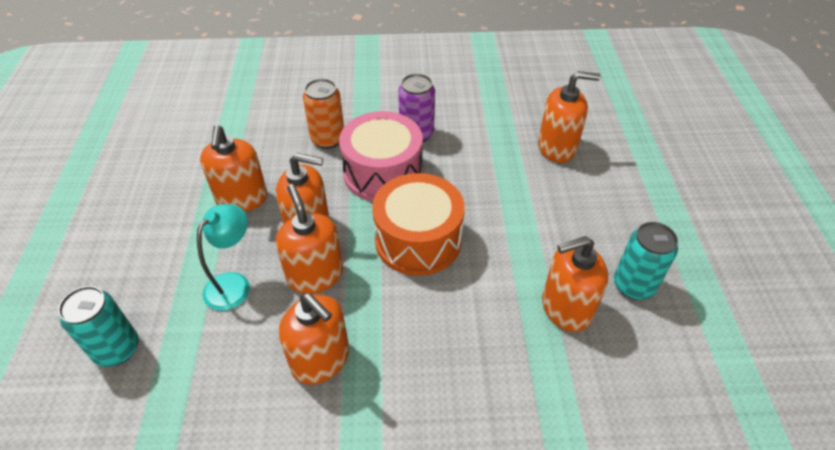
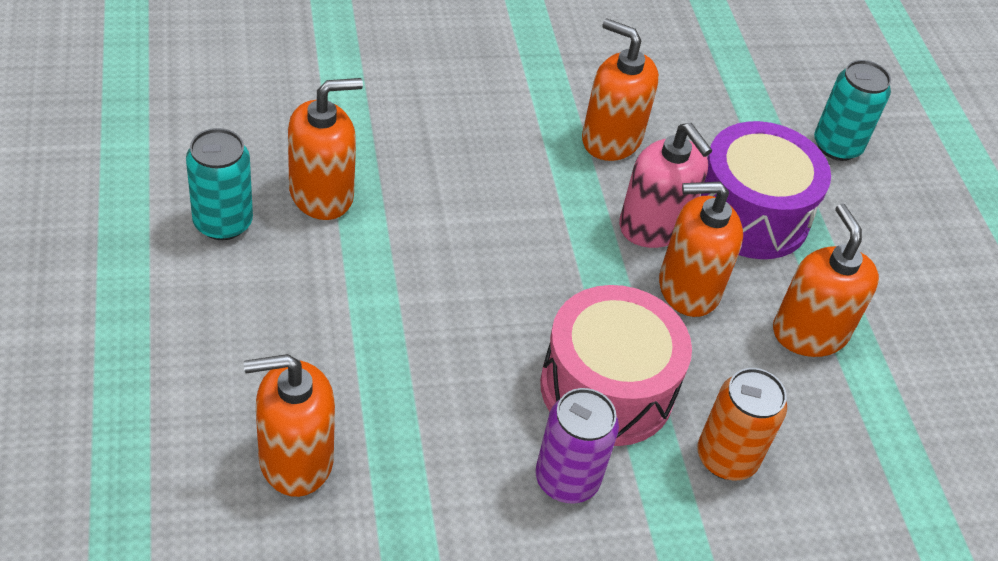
camera: 165 degrees right, 0 degrees up
(234, 284) = (750, 214): turquoise lamp -> purple drum
(315, 275) = (653, 226): orange soap dispenser -> pink soap dispenser
(418, 240) = (526, 276): orange drum -> none

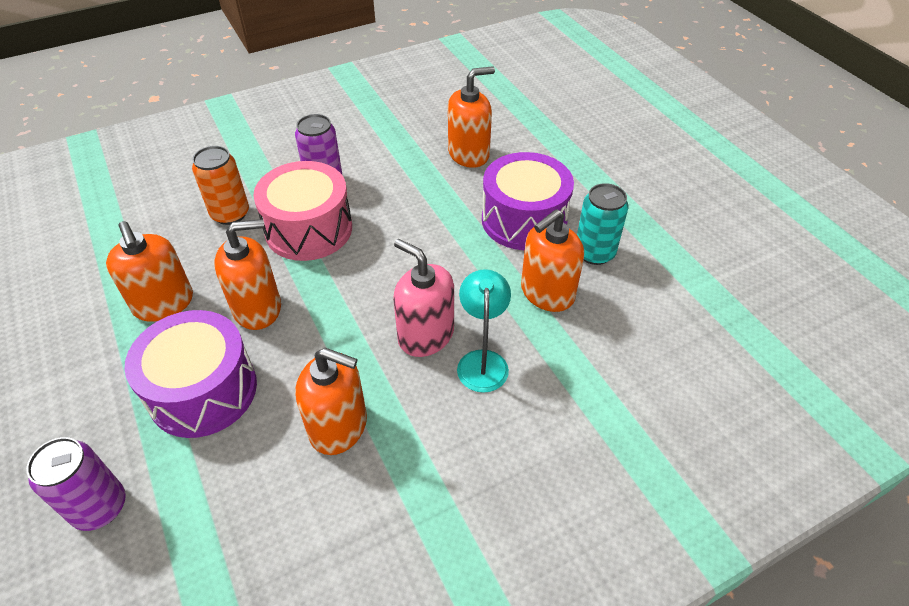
camera: 170 degrees right, 0 degrees up
(284, 301) = (524, 220): none -> purple drum
(440, 149) = (482, 361): none -> turquoise lamp
(653, 226) = (289, 350): pink soap dispenser -> pink soap dispenser (425, 335)
(837, 146) = (100, 507): turquoise can -> purple can

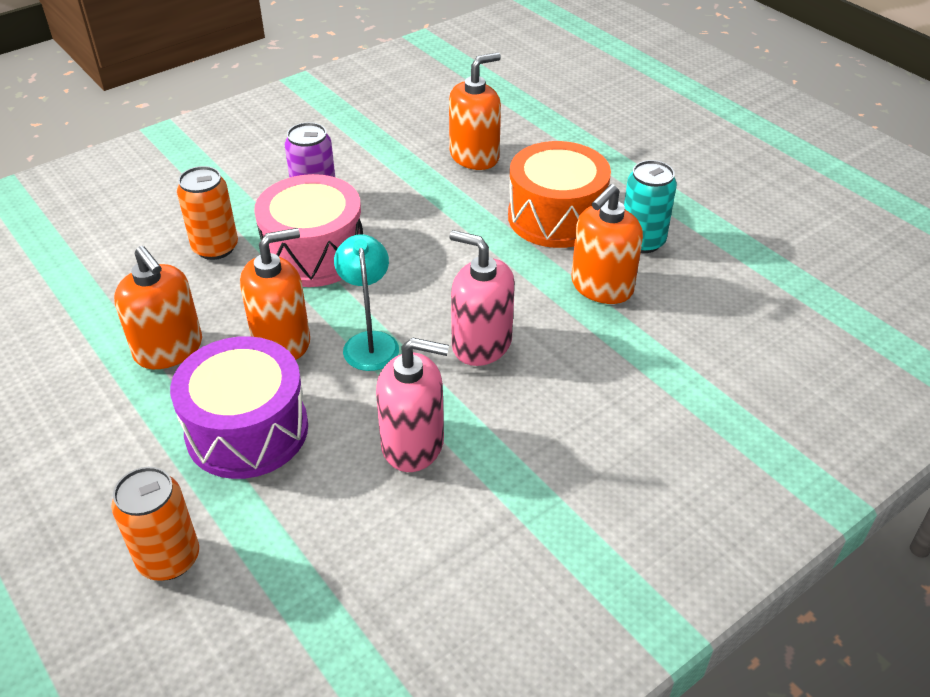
camera: 10 degrees left, 5 degrees down
(100, 507) = (169, 558): purple can -> orange can
(338, 426) = (413, 444): orange soap dispenser -> pink soap dispenser
(482, 361) = (551, 361): turquoise lamp -> turquoise lamp (370, 342)
(524, 220) = (556, 217): purple drum -> orange drum

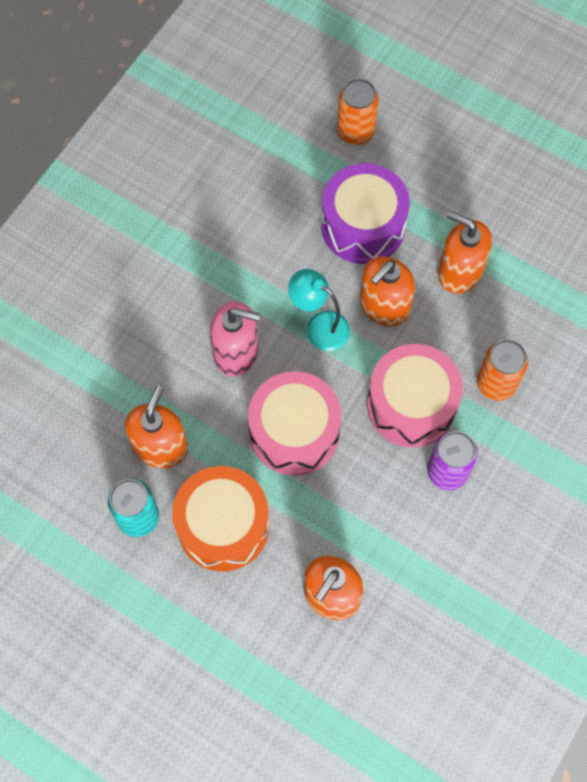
camera: 160 degrees right, 25 degrees up
(370, 342) = (319, 326): turquoise lamp -> turquoise lamp turned 150 degrees clockwise
(413, 444) = (249, 251): pink soap dispenser -> none
(449, 263) = (294, 432): none -> pink drum

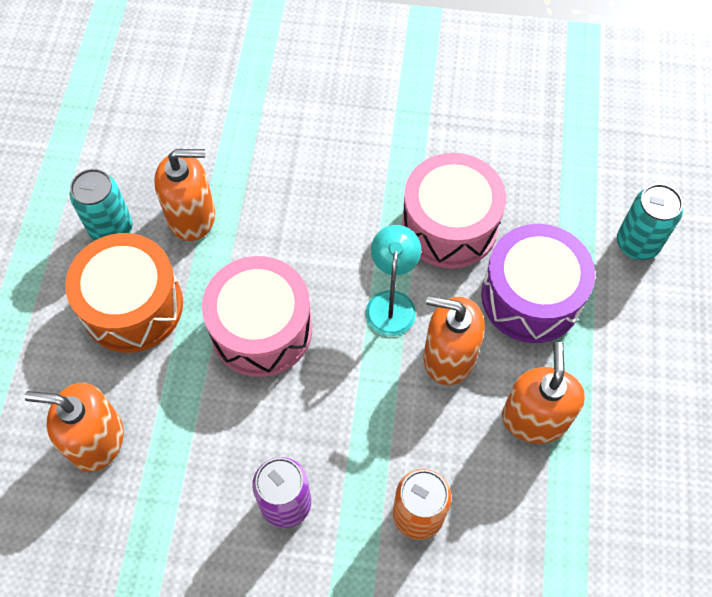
camera: 65 degrees right, 5 degrees down
(236, 352) = (323, 239): pink soap dispenser -> none
(355, 132) = (637, 243): orange can -> turquoise can
(411, 405) = (347, 432): pink drum -> pink drum (449, 225)

